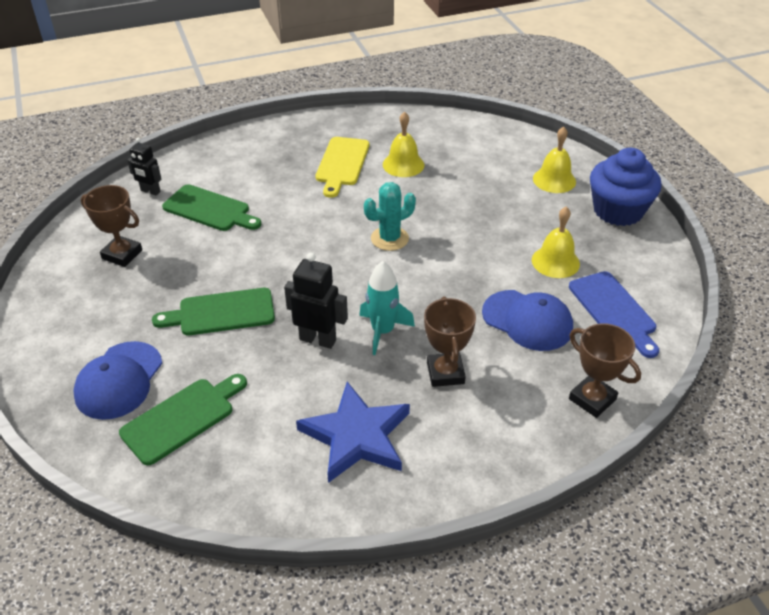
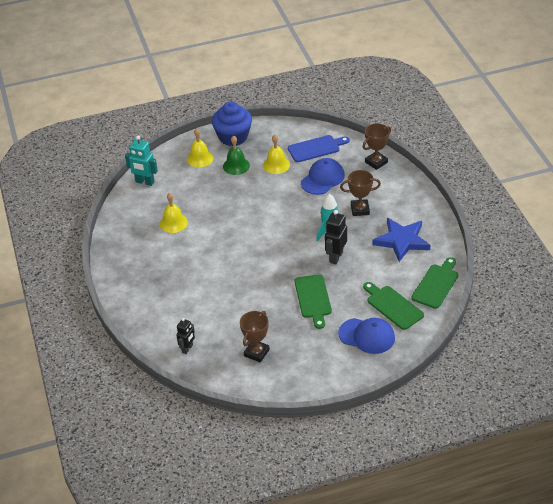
camera: 85 degrees left, 0 degrees up
(209, 209) = (212, 314): green cutting board -> green cutting board (436, 284)
(342, 164) = (168, 252): yellow cutting board -> none
(389, 238) = (250, 229): turquoise cactus -> none
(490, 134) = (145, 182): none -> turquoise robot
(543, 217) = (236, 166): none -> green bell

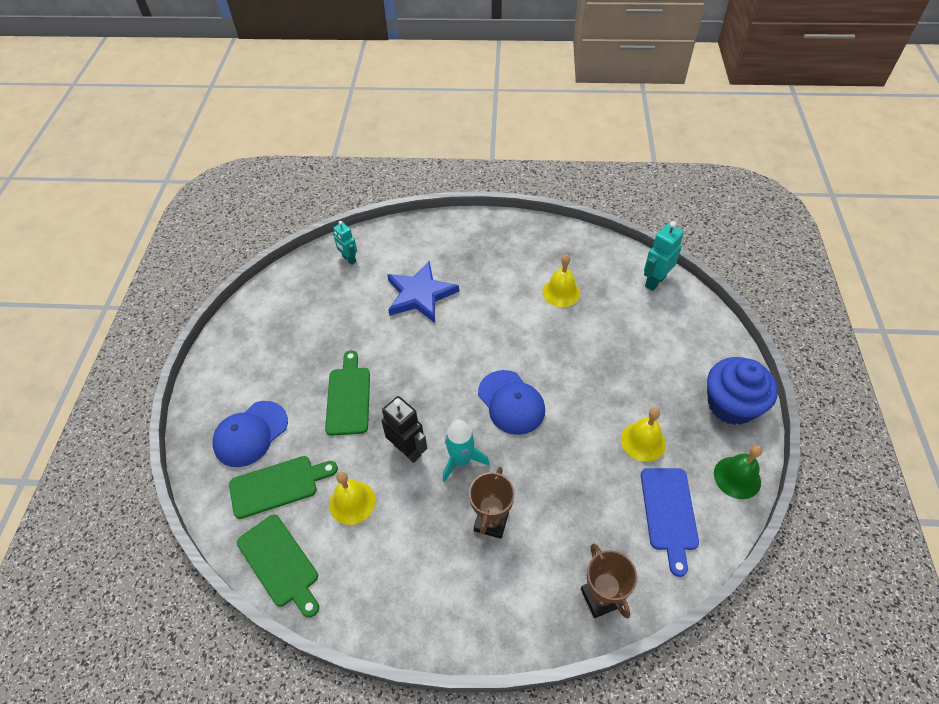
camera: 110 degrees right, 10 degrees up
(187, 349) = (349, 259): black robot -> turquoise robot
(200, 158) = (688, 350): yellow bell -> yellow bell (352, 502)
(236, 166) = (657, 389): green bell -> green bell (737, 477)
(256, 353) = (302, 315): brown trophy -> none
(313, 299) = (348, 397): green cutting board -> green cutting board turned 75 degrees clockwise
(322, 179) = (586, 495): blue cap -> blue cap (511, 402)
(401, 241) = (393, 554): blue star -> blue star (420, 295)

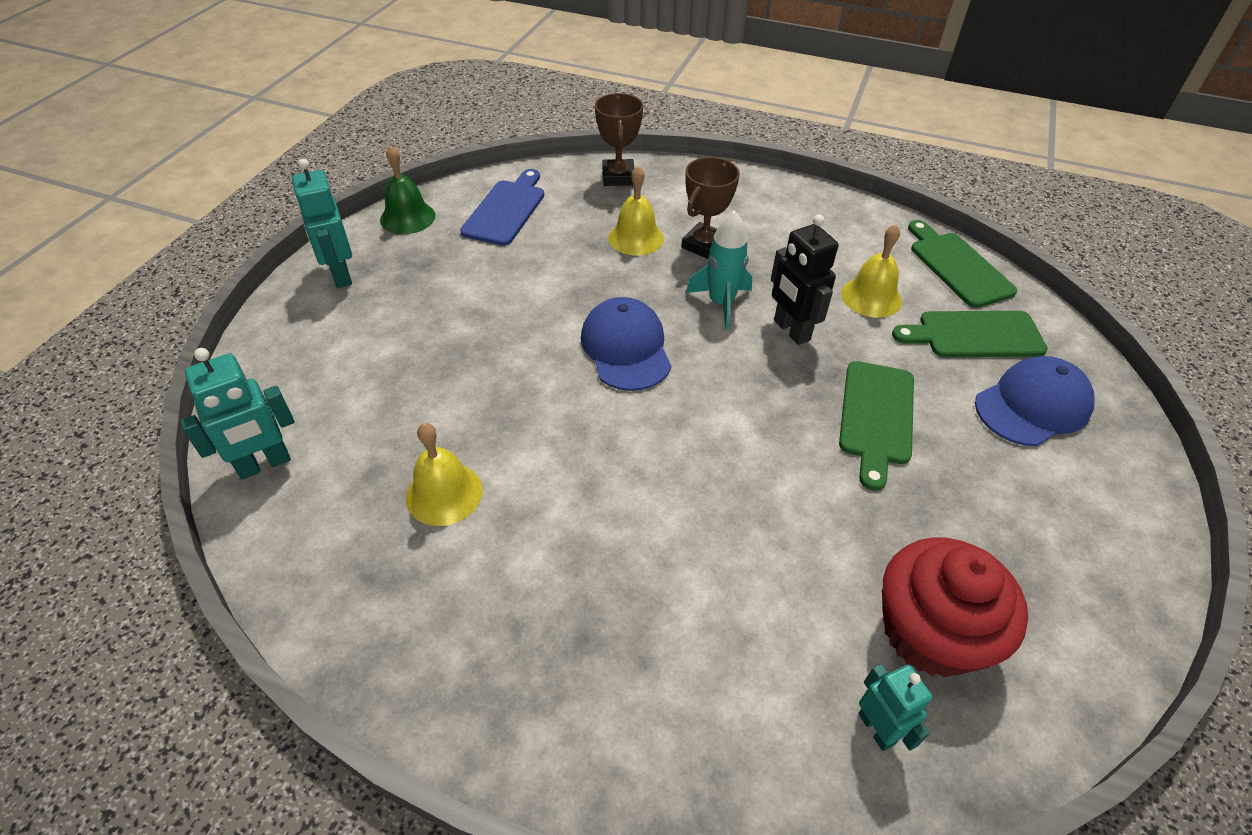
camera: 165 degrees left, 5 degrees down
(326, 296) = (930, 632): none -> red cupcake
(420, 295) = (720, 571): blue star -> none
(643, 441) = (482, 268): yellow bell -> yellow bell (636, 238)
(731, 404) = (340, 275): blue cupcake -> turquoise robot

